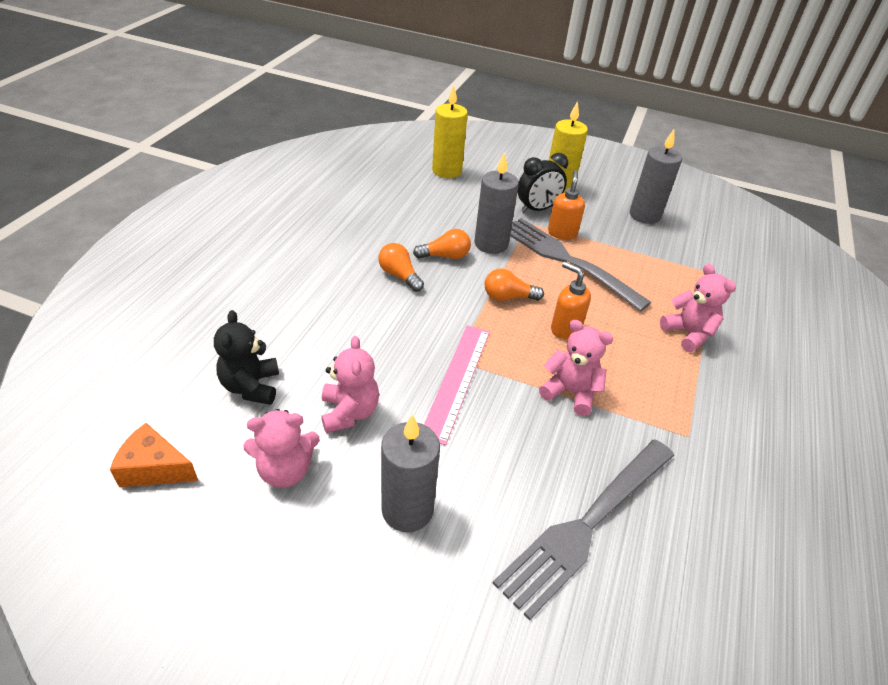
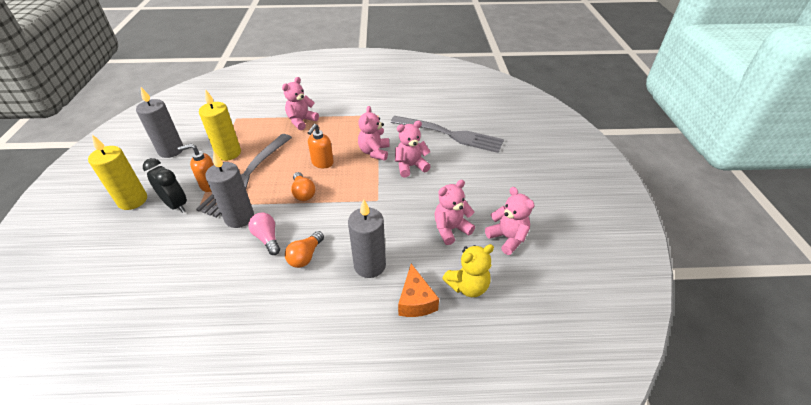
camera: 110 degrees left, 0 degrees up
(155, 468) = (557, 297): orange cheese -> orange cheese (416, 301)
(251, 386) = (468, 286): black teddy bear -> yellow teddy bear
(407, 509) = (489, 186): grey candle -> grey candle (370, 265)
(445, 256) = (267, 238): orange light bulb -> pink light bulb
(447, 171) = (110, 284): yellow candle -> yellow candle (228, 153)
(457, 380) = (395, 194): pink ruler -> none
(512, 423) = (410, 166): none -> pink teddy bear

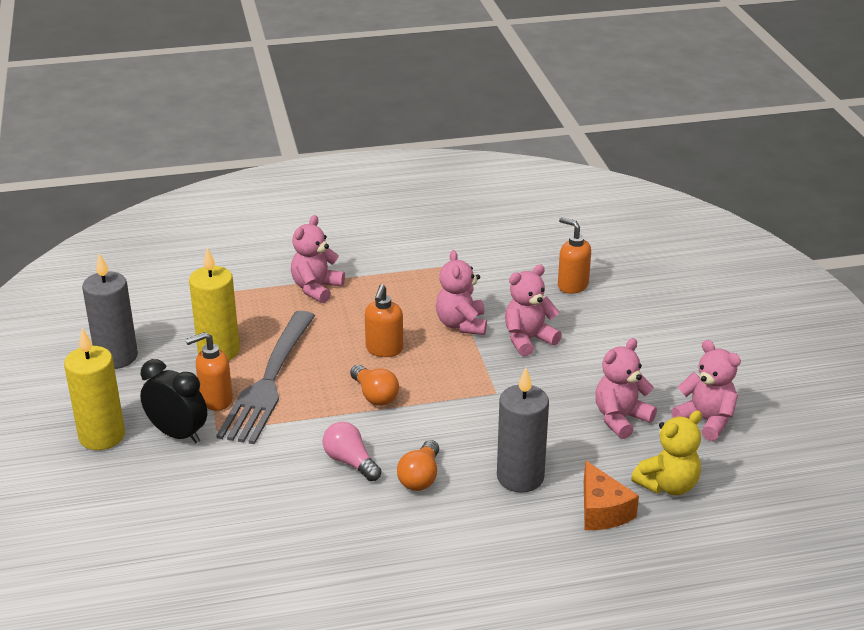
camera: 10 degrees left, 10 degrees down
(239, 218) = (291, 440): grey candle -> none
(449, 134) = (572, 285): grey fork -> orange soap dispenser

